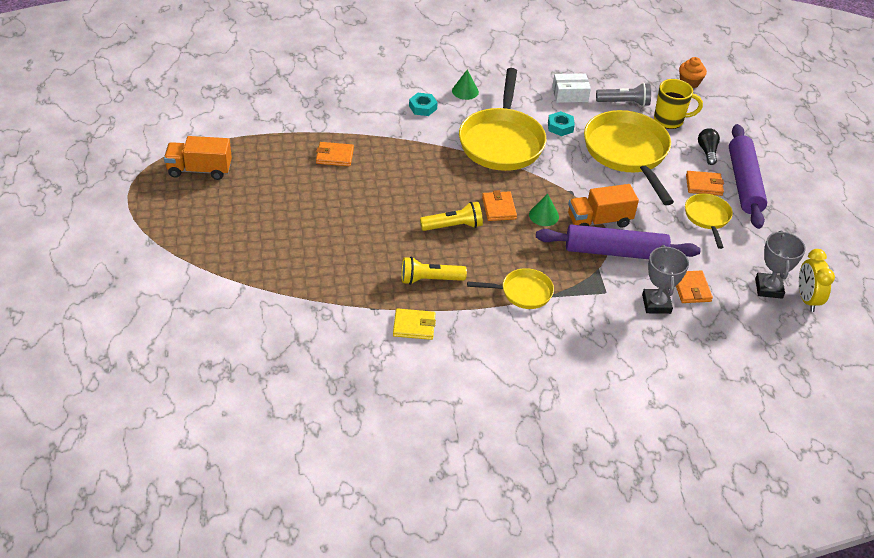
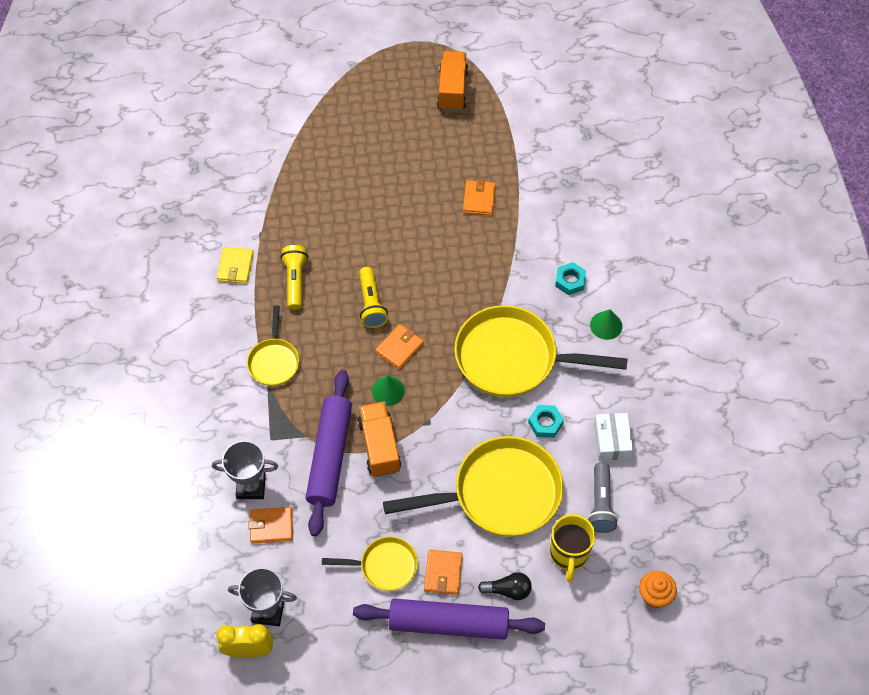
camera: 95 degrees right, 15 degrees up
(499, 208) = (399, 348): orange wallet -> orange wallet turned 45 degrees counterclockwise

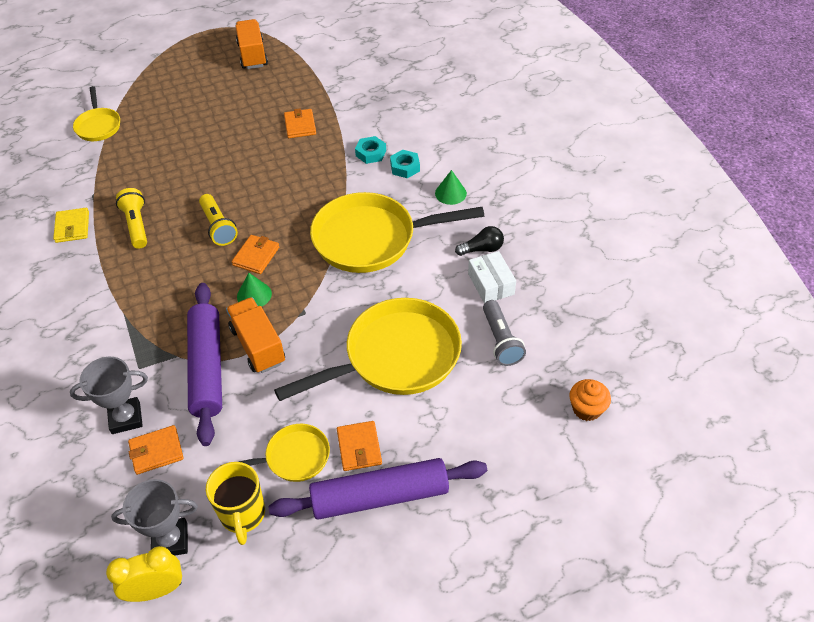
camera: 15 degrees left, 10 degrees down
(274, 361) = (128, 297): yellow pan -> yellow pan (98, 126)
(508, 590) = (434, 445): black light bulb -> black light bulb (482, 249)
(545, 423) = (421, 285): turquoise nut -> turquoise nut (371, 153)
(568, 554) = (485, 394): yellow mug -> yellow mug (243, 515)

